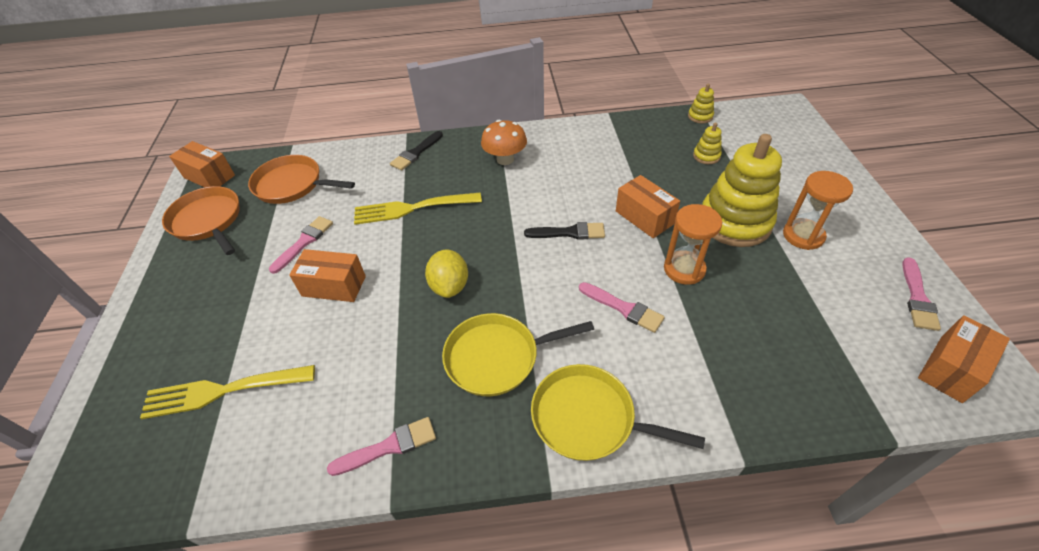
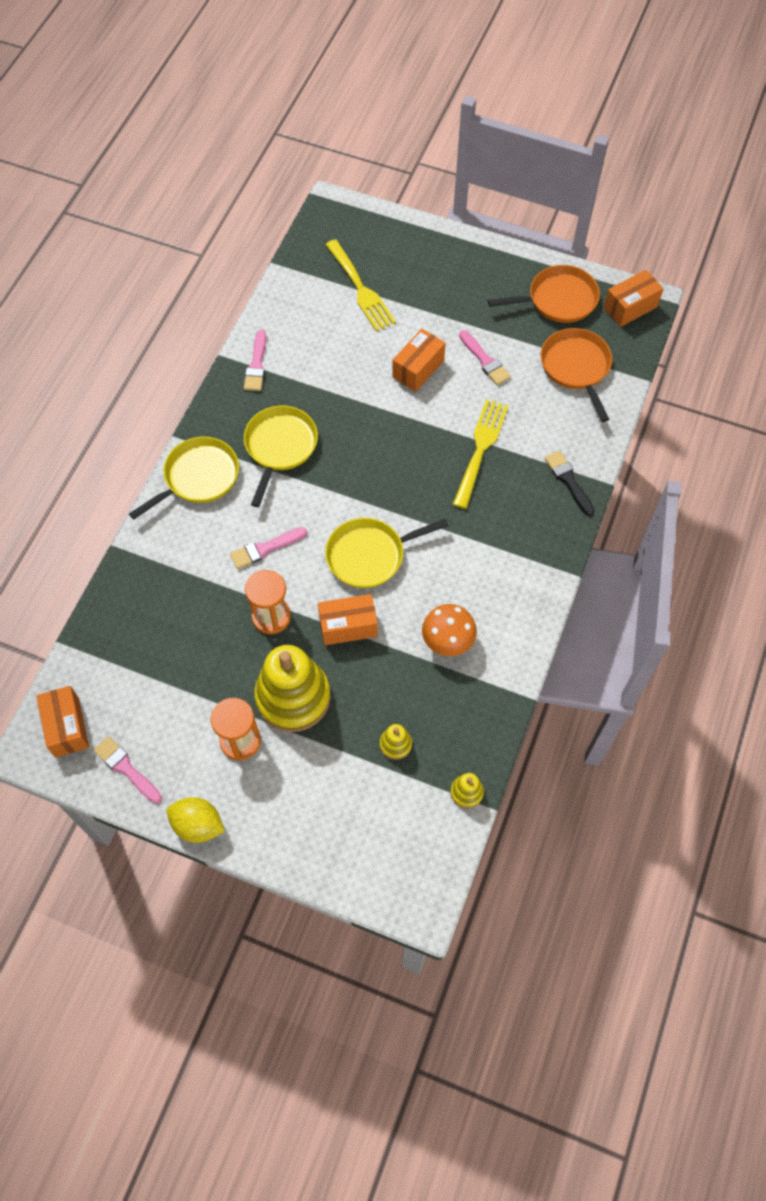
camera: 115 degrees right, 15 degrees up
(222, 391) = (360, 289): yellow fork -> yellow fork turned 135 degrees clockwise
(292, 185) = (576, 367): orange pan -> orange pan turned 60 degrees counterclockwise
(449, 286) = (366, 443): yellow lemon -> yellow lemon (198, 825)
(505, 159) = (508, 554): orange mushroom -> orange mushroom (447, 641)
(569, 232) = (369, 555): black brush -> yellow pan

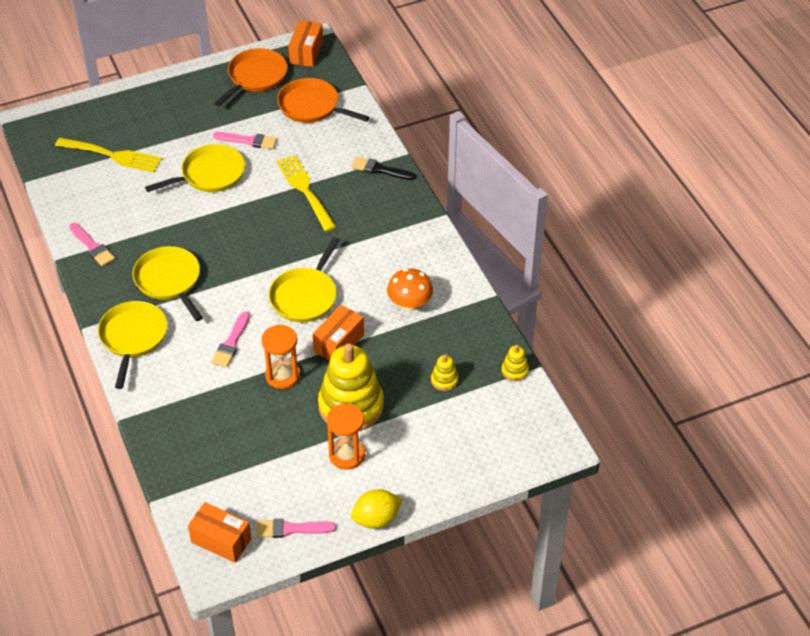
camera: 45 degrees left, 15 degrees down
(418, 369) = (210, 174): orange box -> yellow pan

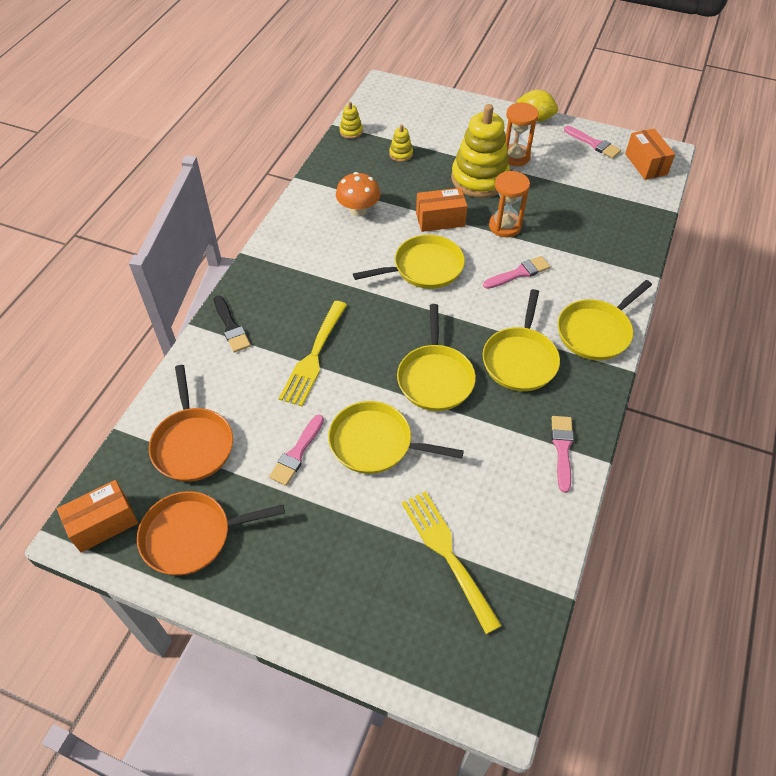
camera: 135 degrees left, 5 degrees up
(213, 231) = (435, 378): none -> yellow pan
(248, 141) = (297, 453): pink brush -> pink brush turned 120 degrees counterclockwise

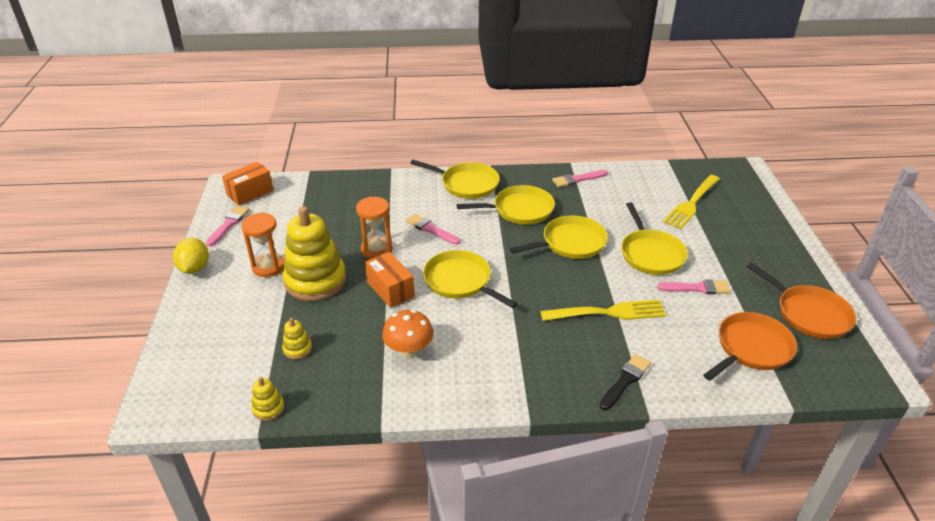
camera: 115 degrees left, 15 degrees down
(103, 524) = (860, 366): orange box -> none

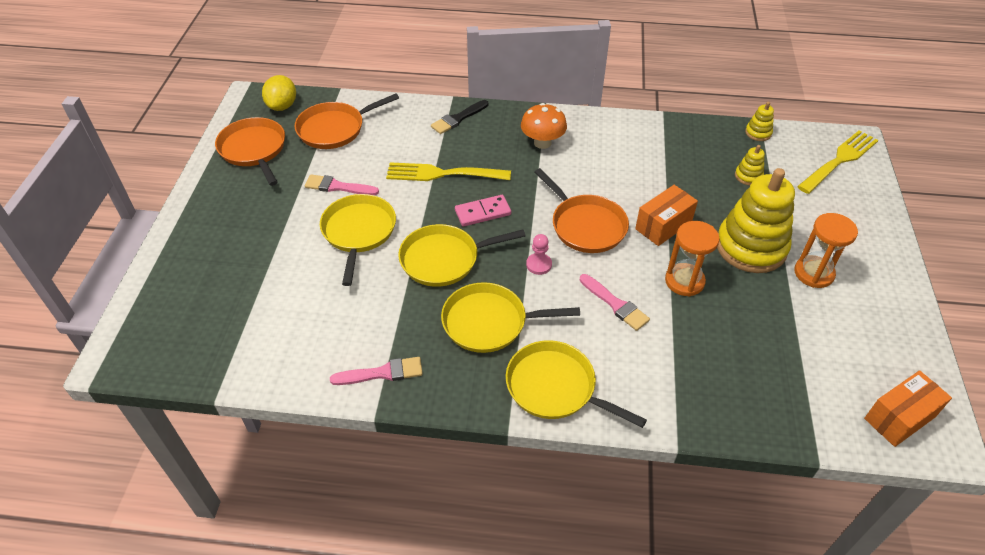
camera: 170 degrees left, 10 degrees up
(194, 268) = (905, 283): yellow lemon -> yellow lemon (282, 106)
(228, 224) = (899, 352): pink brush -> none
(390, 289) = (663, 225): orange box -> orange box turned 75 degrees clockwise
(409, 350) = (642, 163): orange mushroom -> orange mushroom (542, 143)
(460, 281) = (586, 226): yellow pan -> orange pan
(494, 248) = (539, 264): none -> pink pawn
(554, 281) = (483, 212): none -> pink domino
(691, 203) = (252, 301): yellow fork -> yellow fork (839, 160)

